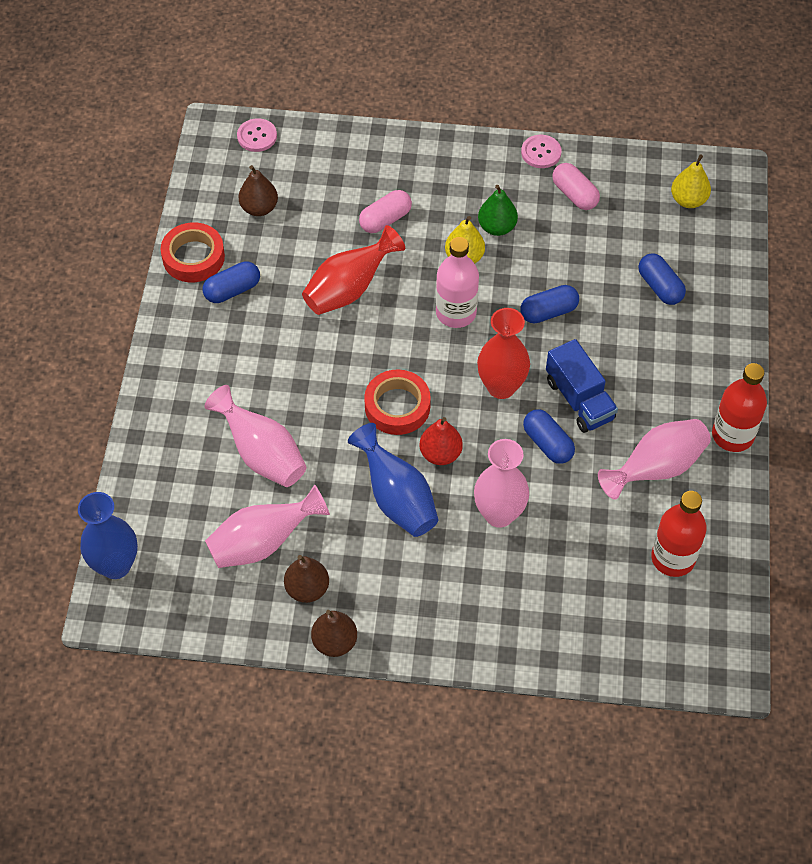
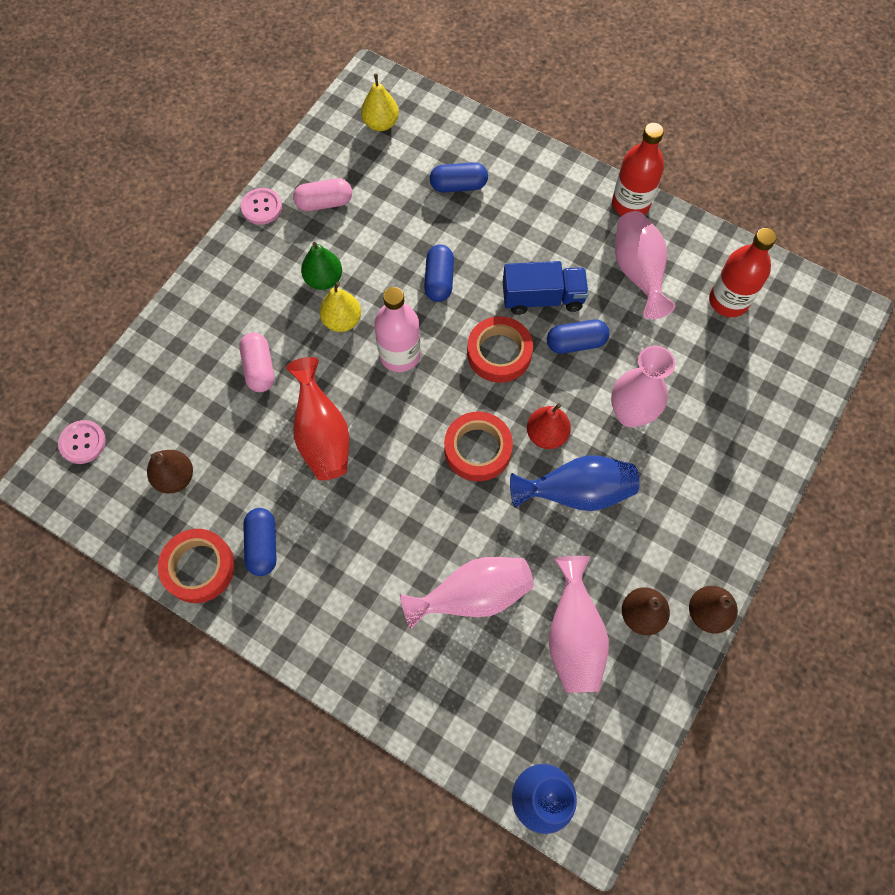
camera: 65 degrees left, 10 degrees up
(501, 387) = (499, 353): red vase -> red tape

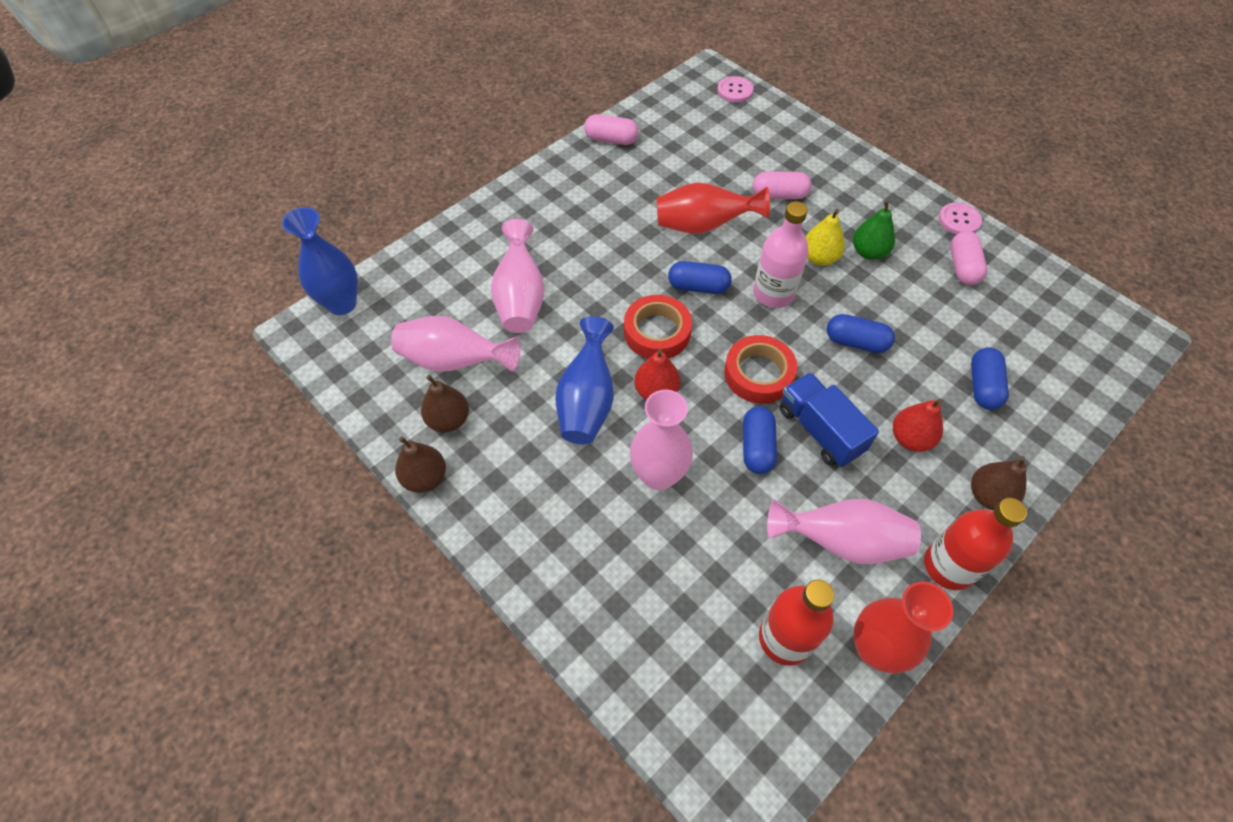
camera: 105 degrees right, 10 degrees down
(175, 478) = (690, 135): brown pear -> brown pear (988, 496)
(199, 567) = (611, 139): red tape -> pink capsule
(263, 545) = (616, 176): blue capsule -> blue capsule (698, 287)
(381, 123) = (1073, 333): yellow pear -> none
(528, 233) = (910, 438): none -> red pear
(542, 298) = (820, 430): blue truck -> blue truck turned 135 degrees clockwise
(711, 245) = (874, 649): none -> red vase

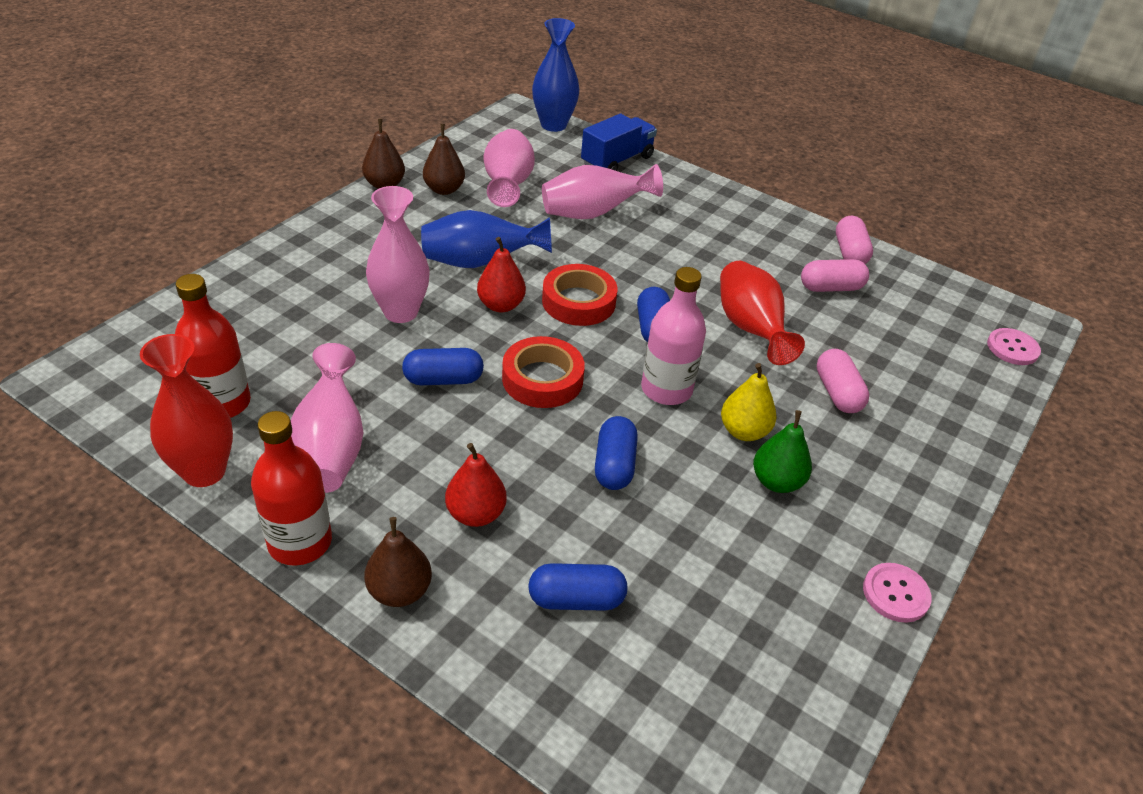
camera: 75 degrees right, 15 degrees down
(820, 430) = (474, 430): blue truck -> blue truck (617, 161)
(962, 267) = (796, 591): pink capsule -> pink capsule (831, 288)

